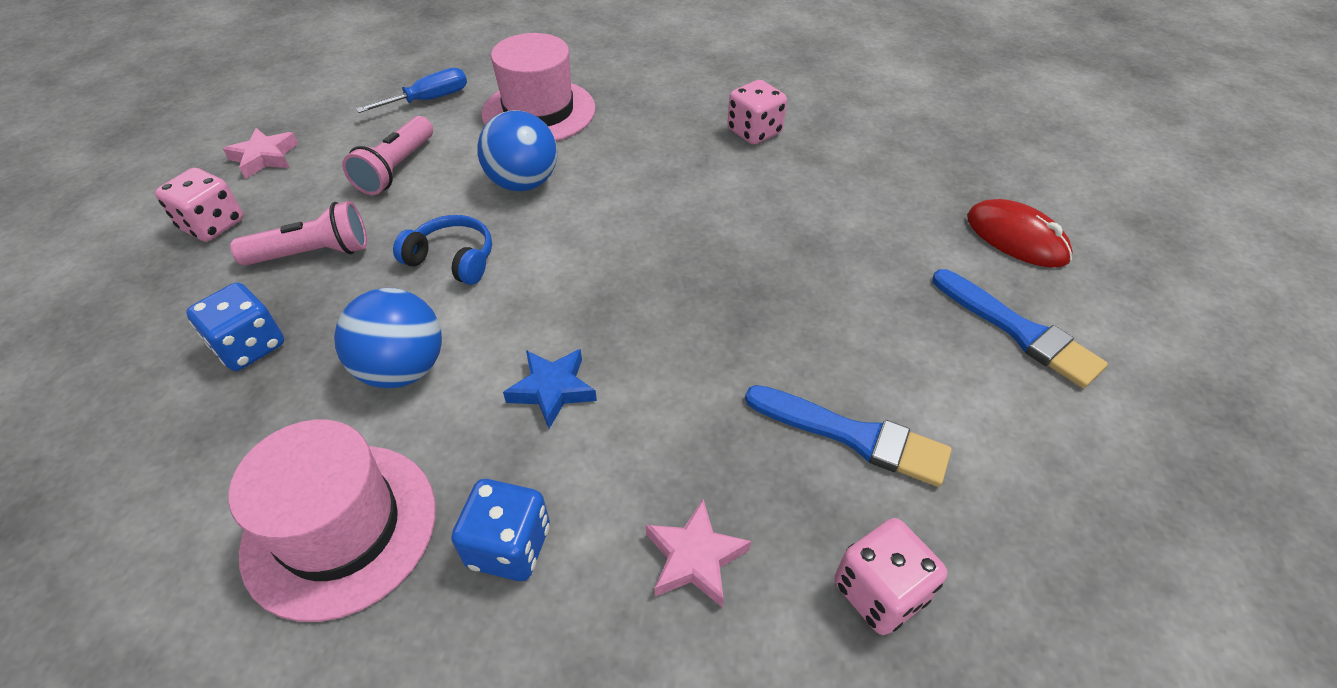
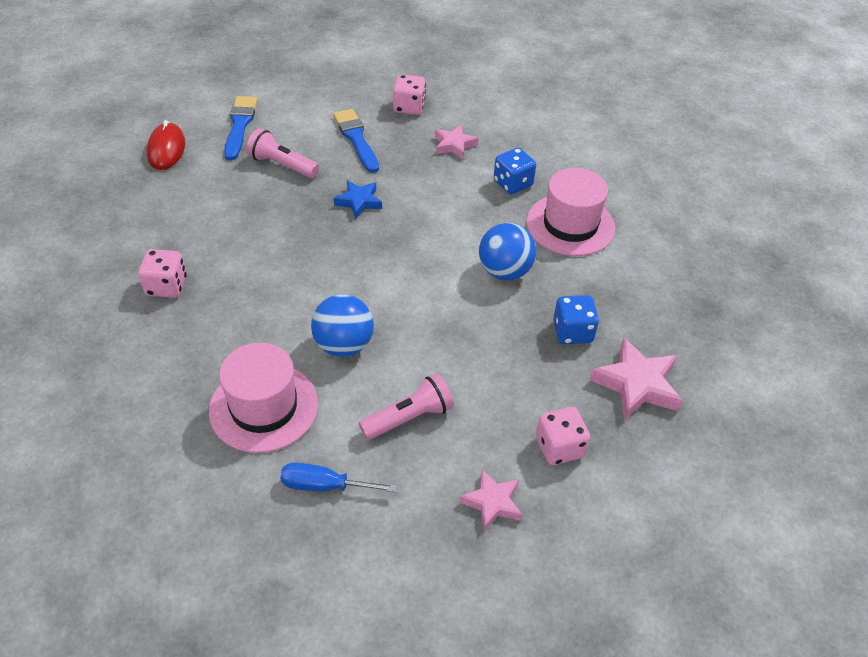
camera: 140 degrees left, 0 degrees up
(127, 334) = (636, 384): none -> pink star
(313, 253) = (507, 375): pink flashlight -> pink flashlight (282, 165)
(452, 259) = (433, 317): blue headphones -> none
(552, 390) = (447, 221): blue star -> blue star (359, 202)

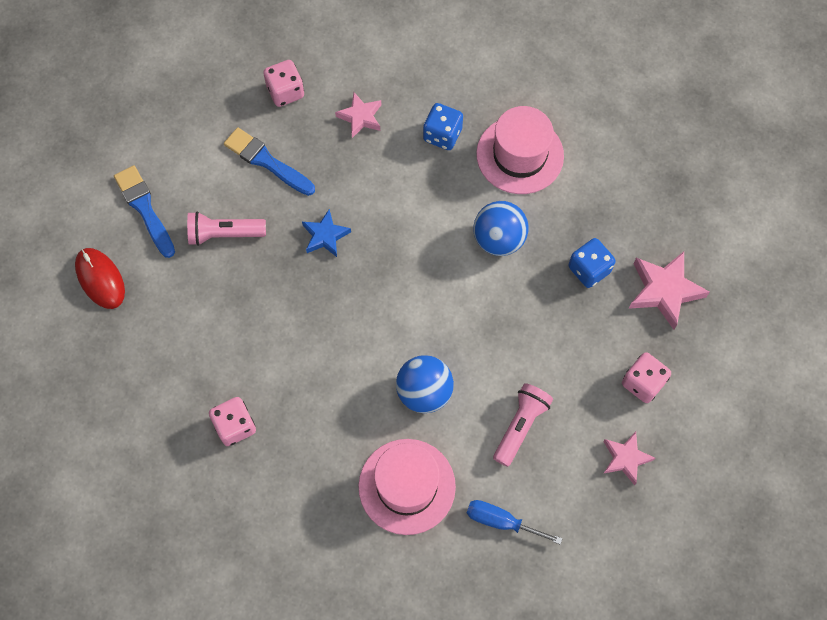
camera: 30 degrees left, 20 degrees up
(324, 485) = (501, 521): blue screwdriver -> blue screwdriver turned 45 degrees clockwise

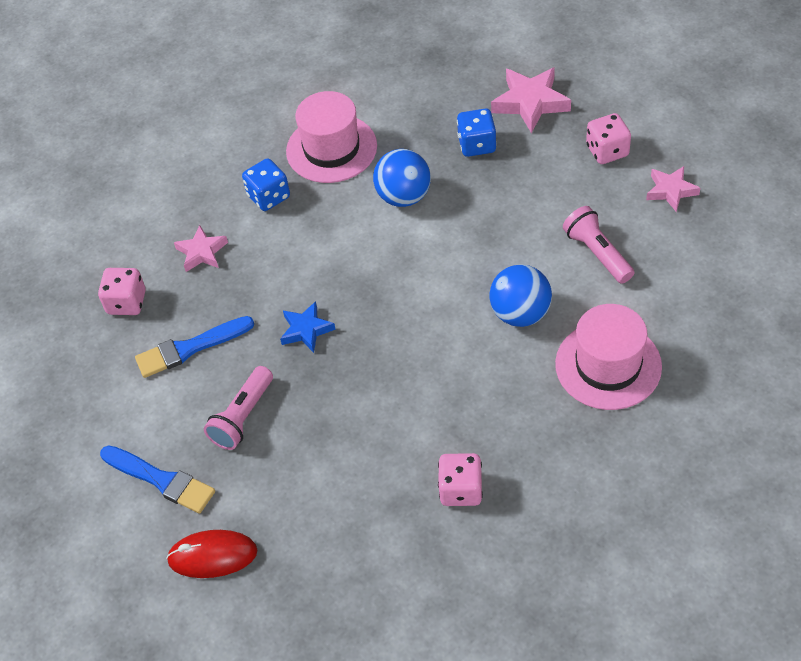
camera: 55 degrees left, 15 degrees down
(144, 208) = (161, 480): blue brush -> blue brush turned 150 degrees counterclockwise
(501, 521) = (682, 304): blue screwdriver -> none

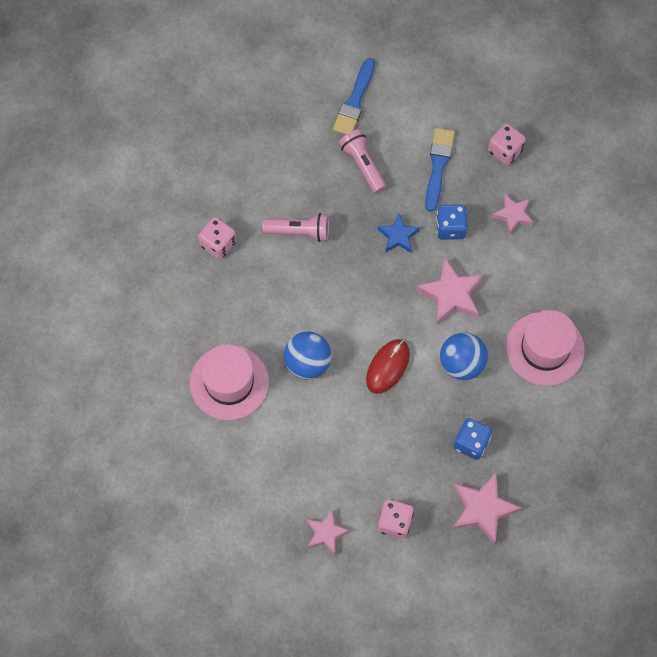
camera: 120 degrees right, 15 degrees up
(161, 480) = (354, 101): blue brush -> blue brush turned 45 degrees counterclockwise
(212, 556) = (284, 100): red mouse -> red mouse (387, 367)
(269, 196) = (531, 282): blue dice -> blue dice (450, 228)
(336, 247) = (451, 295): none -> pink star
(597, 253) = (314, 444): pink flashlight -> pink flashlight (299, 231)

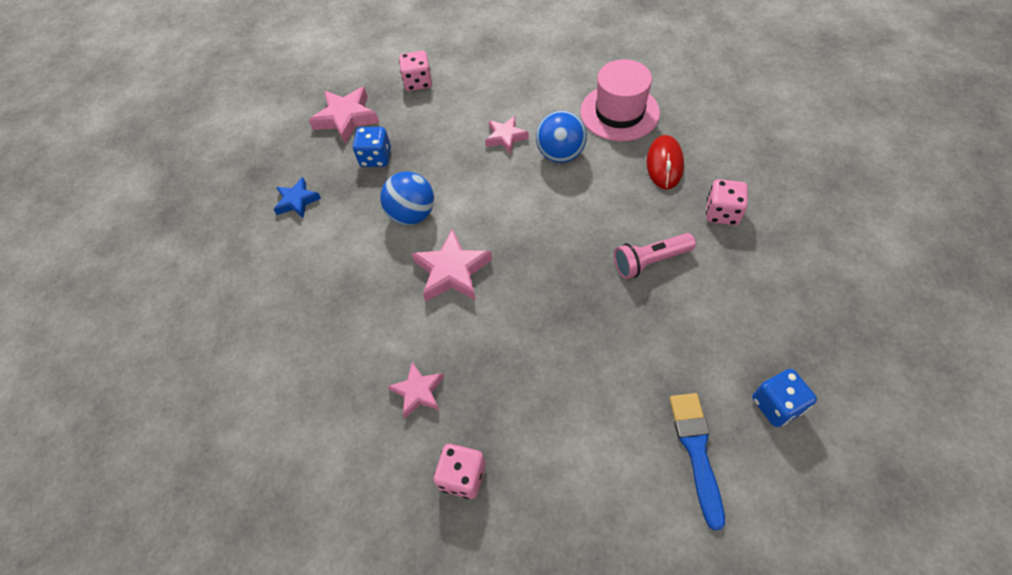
camera: 160 degrees right, 10 degrees down
(326, 533) = (470, 56): pink star -> pink star (506, 137)
(363, 165) = (630, 368): pink flashlight -> none
(387, 367) = (484, 182): red mouse -> red mouse (664, 164)
(398, 236) = (541, 305): blue star -> blue star (297, 201)
(438, 166) = (539, 412): blue brush -> none
(450, 228) = (486, 341): blue dice -> blue dice (776, 405)
(545, 349) = (331, 263): pink hat -> none

